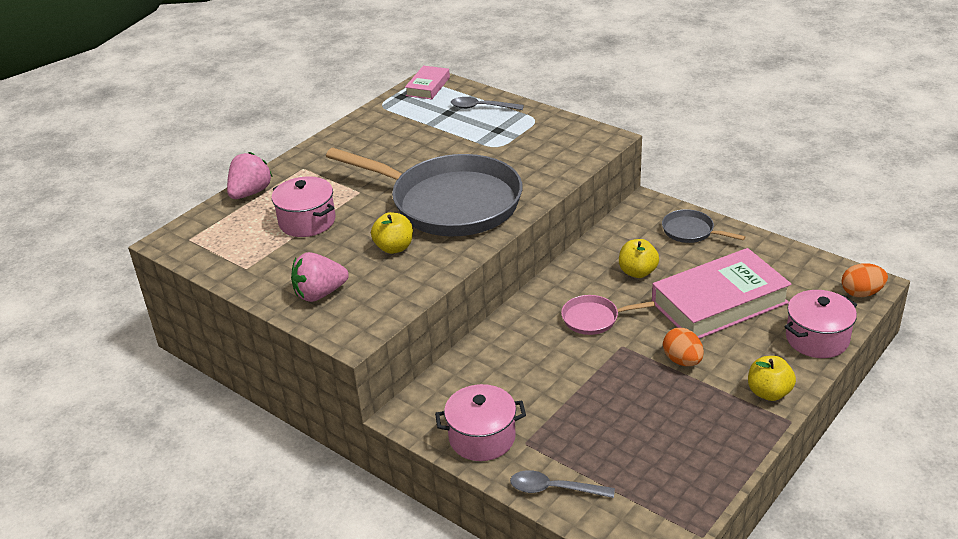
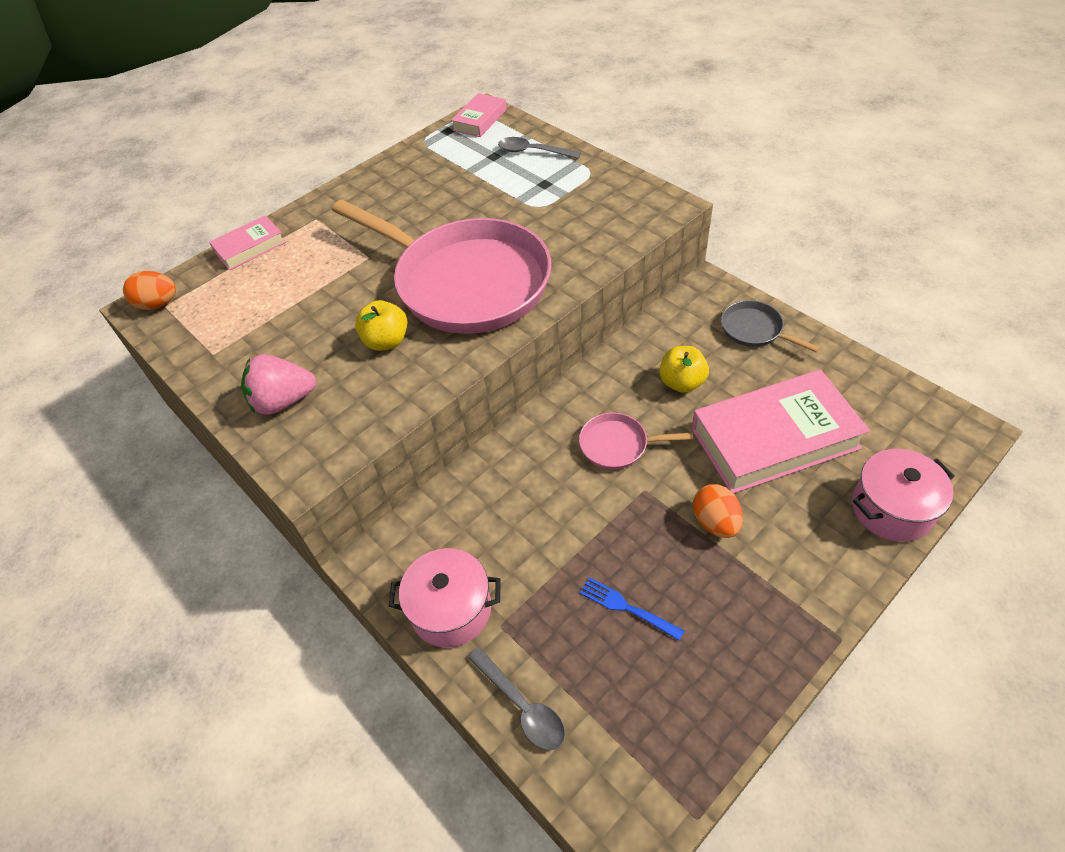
camera: 10 degrees right, 15 degrees up
(250, 193) = (250, 247): pink strawberry -> pink book
(307, 221) = (299, 293): pink pot -> none
(449, 203) = (465, 282): grey pan -> pink pan
(554, 489) = (522, 706): grey spoon -> grey spoon turned 150 degrees counterclockwise
(624, 421) = (627, 608): none -> blue fork
(769, 393) = (818, 587): yellow apple -> none
(861, 293) = (957, 444): orange egg -> orange egg (158, 304)

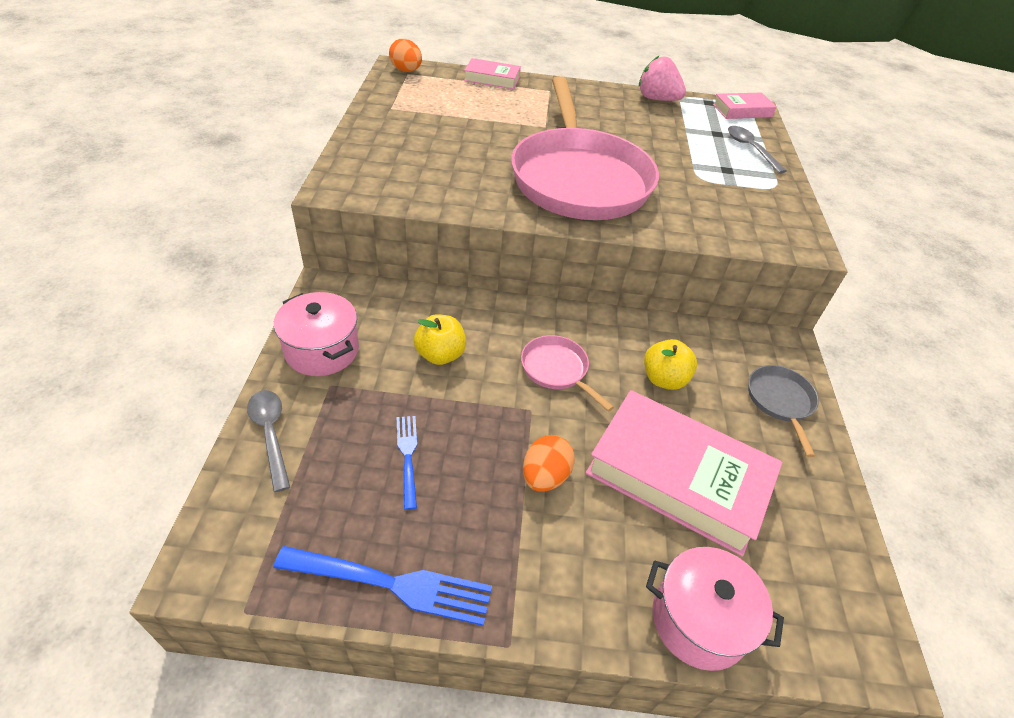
camera: 40 degrees right, 5 degrees down
(283, 401) = (383, 153): pink strawberry -> pink strawberry (657, 99)
(386, 341) = (481, 170): yellow apple -> yellow apple (440, 355)
(522, 706) = (270, 434): grey spoon -> grey spoon turned 150 degrees clockwise
(742, 691) = (390, 584): none -> blue fork

